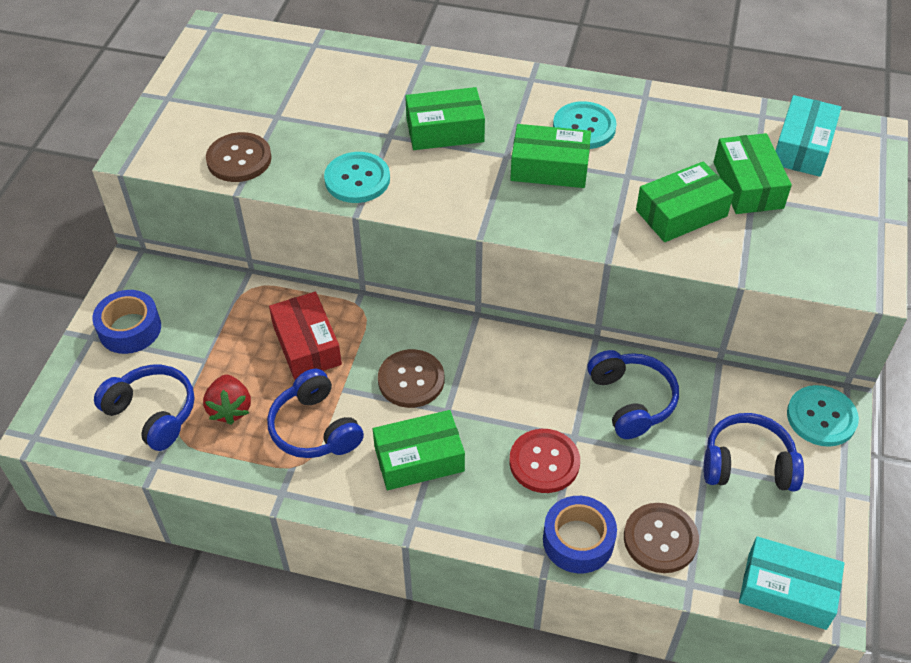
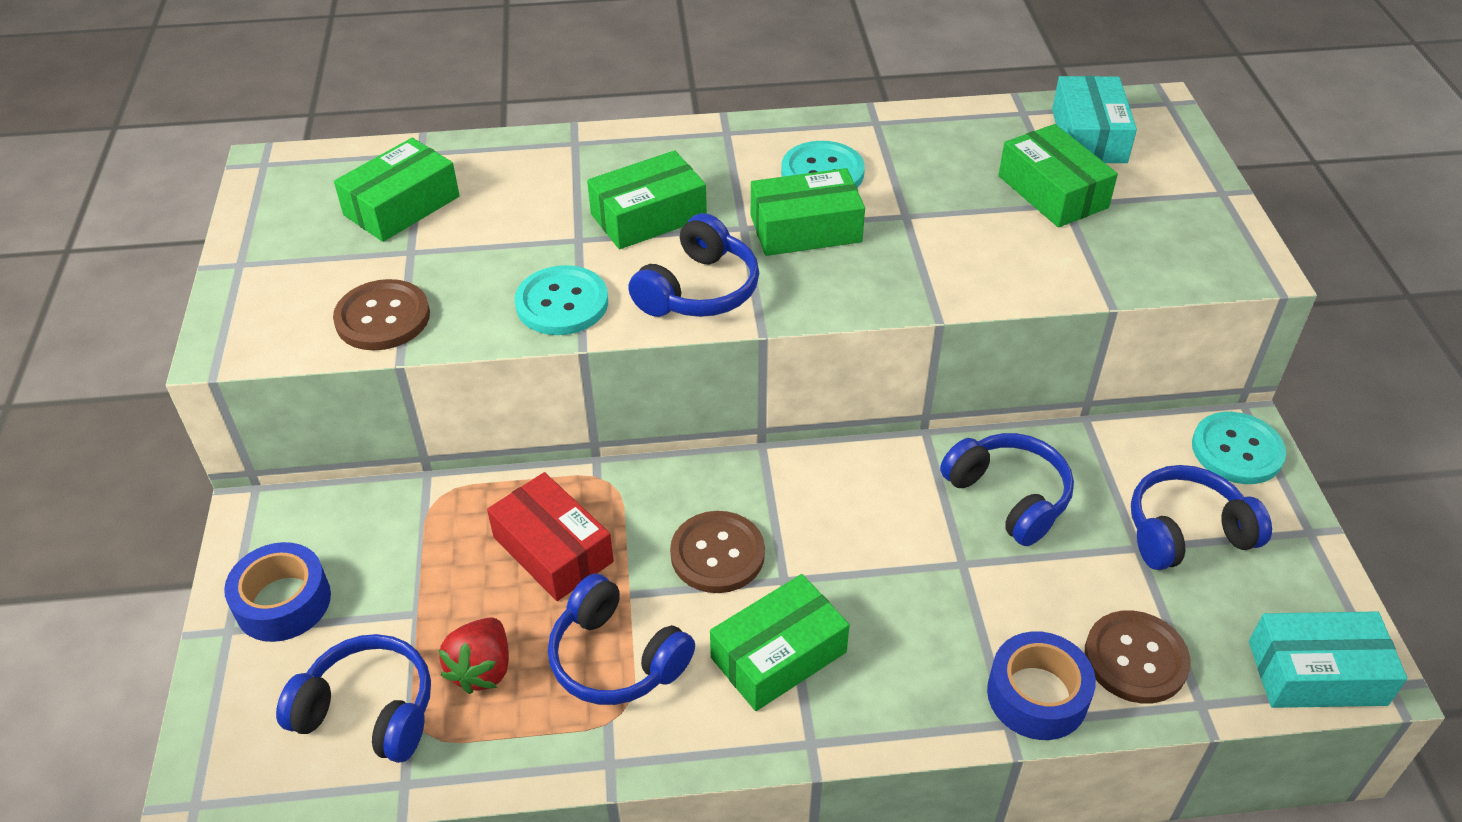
camera: 20 degrees left, 5 degrees down
(230, 409) = (482, 669): red strawberry -> red strawberry turned 45 degrees clockwise
(452, 194) = (699, 290): none -> blue headphones
(544, 462) = (942, 607): red button -> none
(681, 213) = (994, 242): green box -> green box (401, 206)

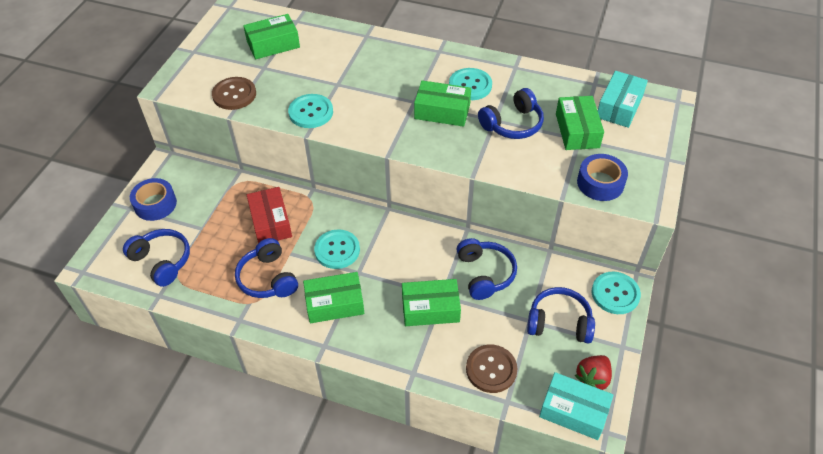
camera: 25 degrees right, 5 degrees up
(482, 669) = (213, 262): red strawberry -> red strawberry (592, 379)
(648, 216) = (375, 82): green box -> green box (430, 309)
(699, 290) = (373, 125): blue headphones -> blue headphones (512, 124)
(717, 554) = (337, 250): brown button -> turquoise button
(1037, 695) = (434, 366): blue tape -> blue tape (600, 183)

